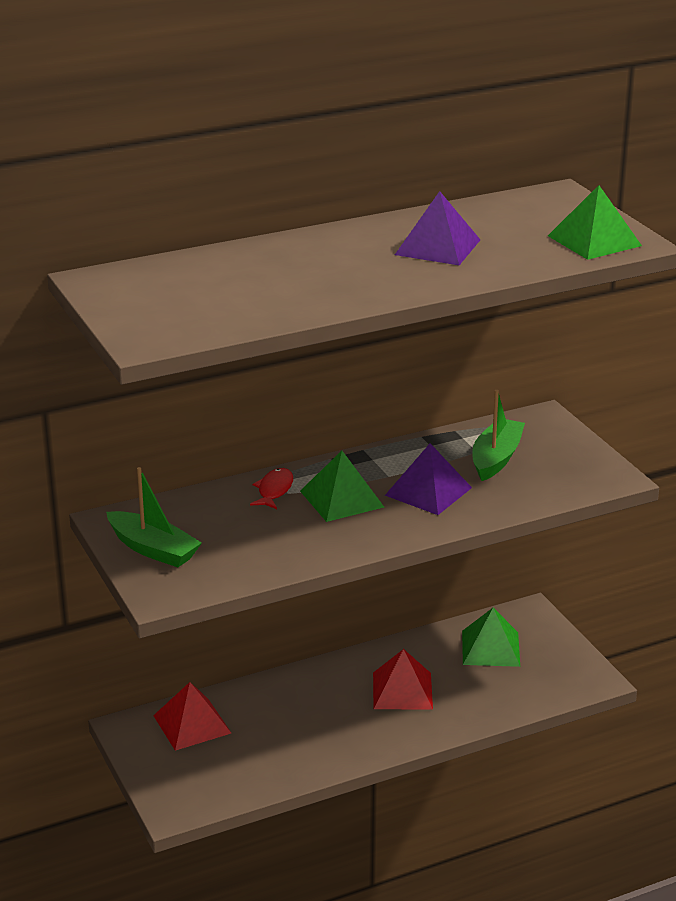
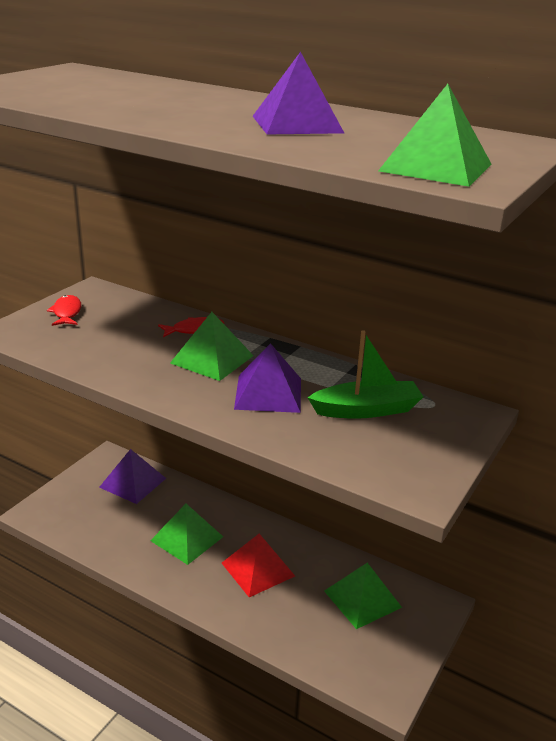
camera: 55 degrees right, 0 degrees up
(153, 549) = (67, 312): green boat -> red fish
(192, 724) = (132, 482): red pyramid -> purple pyramid
(319, 718) = (187, 538): none -> green pyramid

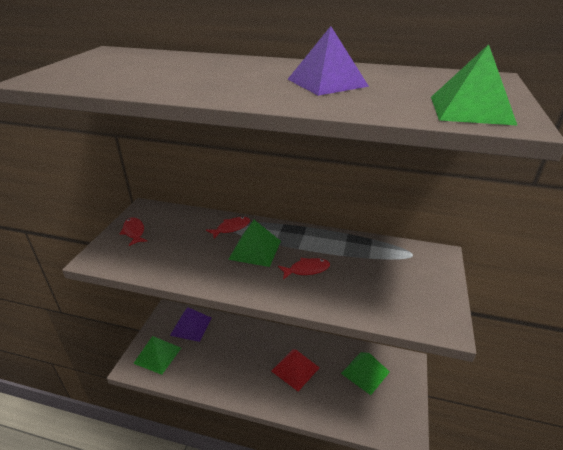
camera: 15 degrees left, 5 degrees up
(187, 538) = (242, 359): green pyramid -> green pyramid (157, 355)
(268, 393) = (307, 270): purple pyramid -> red fish
(366, 410) = (375, 268): green boat -> none

